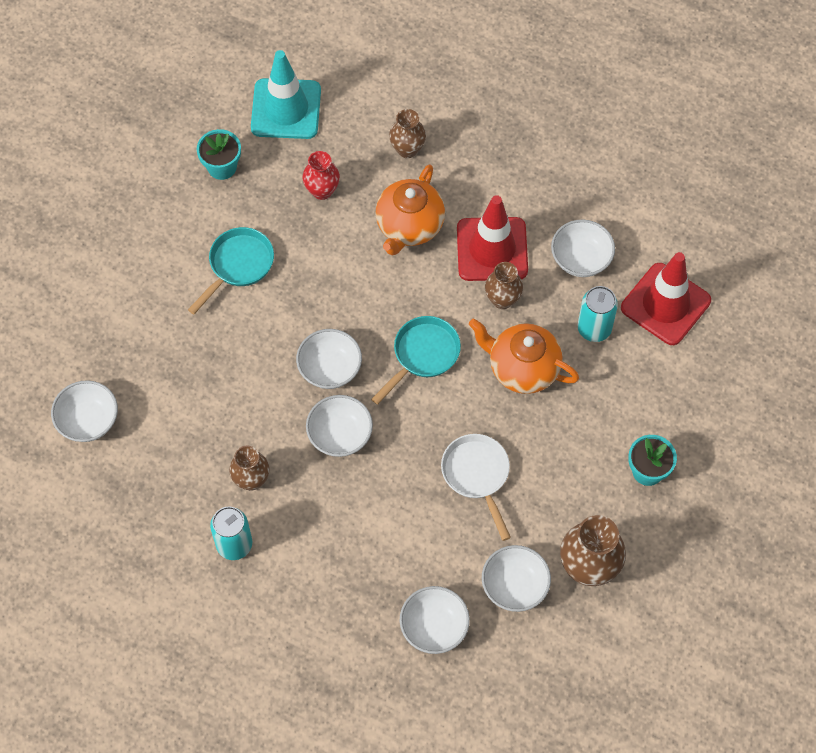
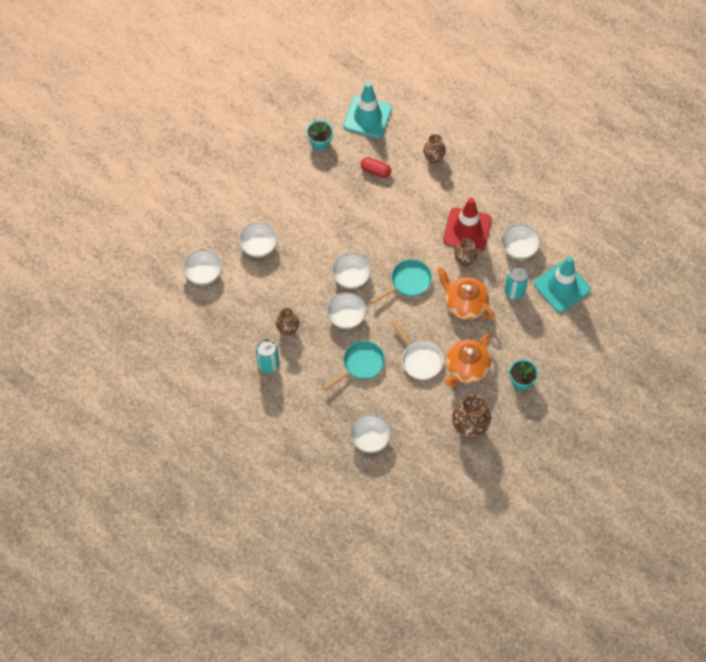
camera: 15 degrees right, 0 degrees up
(238, 265) = (314, 204): turquoise pan -> turquoise pan (360, 364)
(322, 191) = (375, 171): red vase -> red capsule
(409, 226) = (421, 204): orange teapot -> orange teapot (466, 368)
(477, 475) = (419, 359): white pan -> white pan turned 150 degrees clockwise
(514, 586) = (423, 427): white bowl -> white bowl (258, 246)
(665, 304) = (562, 287): red traffic cone -> turquoise traffic cone

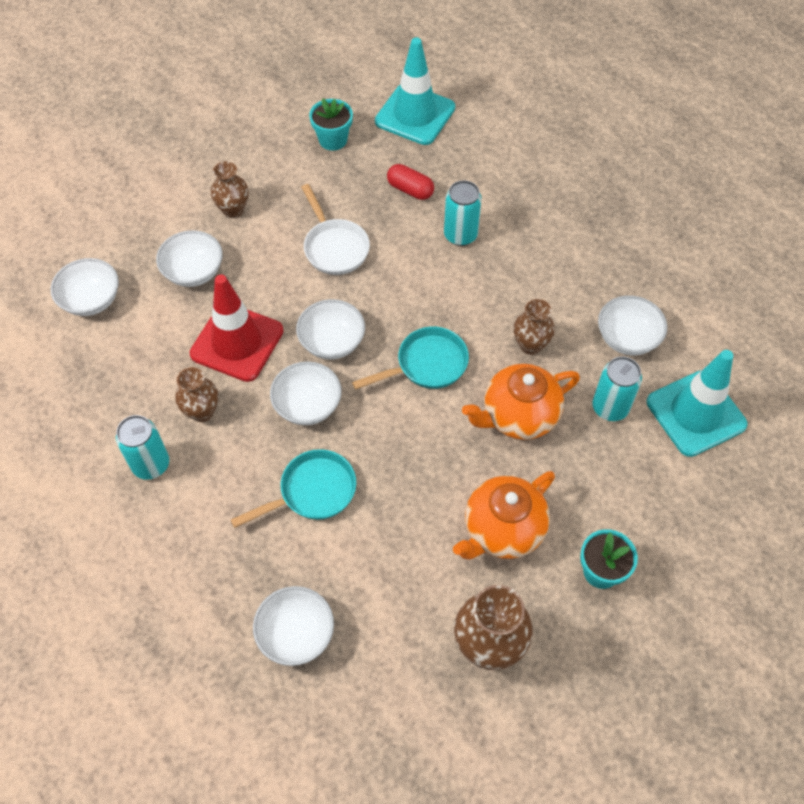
camera: 10 degrees right, 5 degrees down
(412, 197) = (460, 235): none -> turquoise can
(419, 359) = (420, 500): white pan -> white pan (334, 247)
(433, 158) = (506, 184): brown vase -> brown vase (233, 210)
(464, 304) = (518, 416): orange teapot -> orange teapot turned 75 degrees counterclockwise
(467, 230) = (543, 297): red traffic cone -> red traffic cone (237, 342)

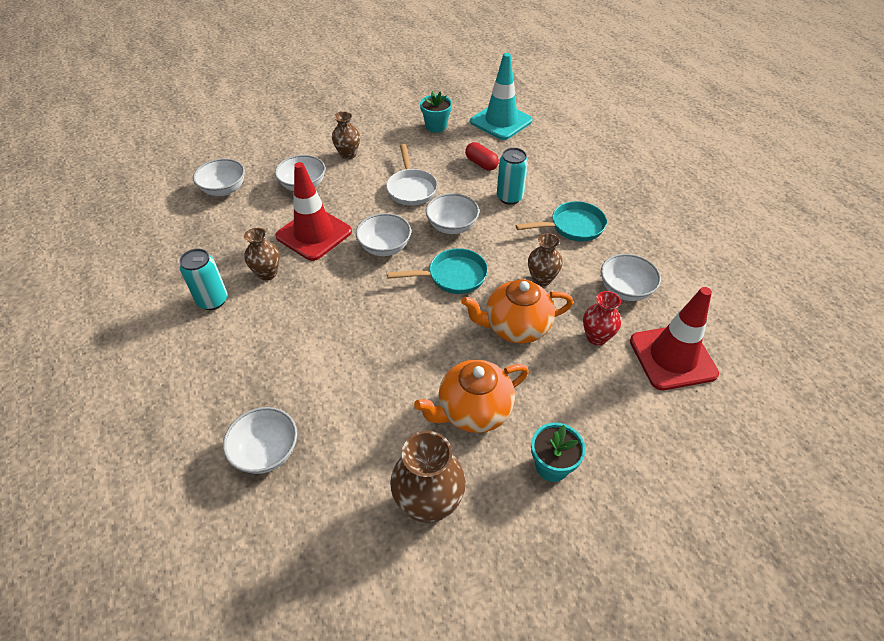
camera: 15 degrees right, 10 degrees down
(307, 405) = (348, 285): white bowl -> white bowl (452, 226)
(312, 492) = (326, 346): turquoise pan -> turquoise pan (572, 226)
(610, 407) = (596, 337): turquoise can -> red vase
(696, 413) = (672, 357): turquoise traffic cone -> red traffic cone

